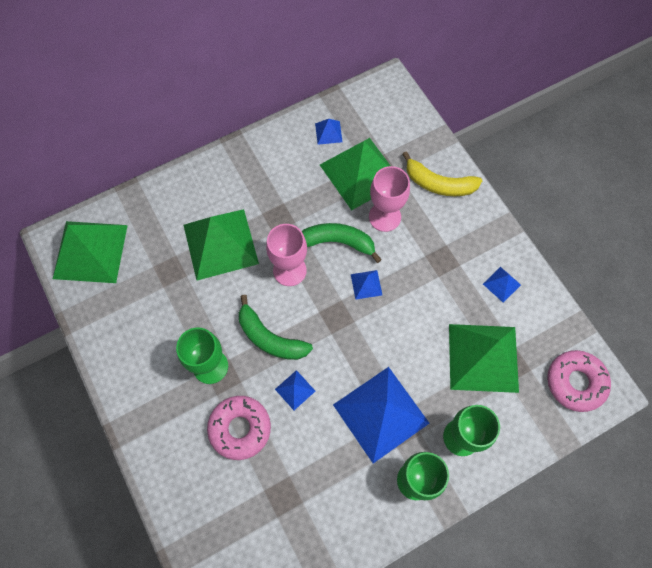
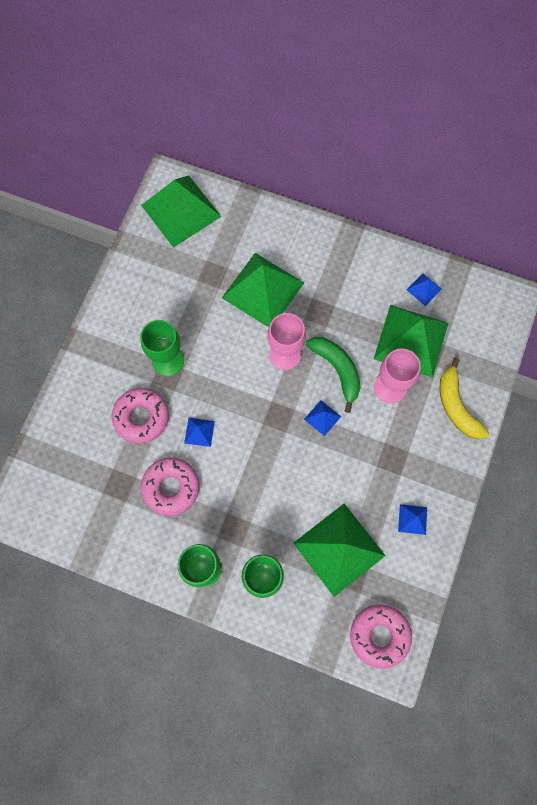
camera: 50 degrees right, 5 degrees up
(270, 338) = (222, 383): green banana -> none
(323, 452) = (171, 487): none -> pink donut
(380, 414) = (232, 506): blue pyramid -> none

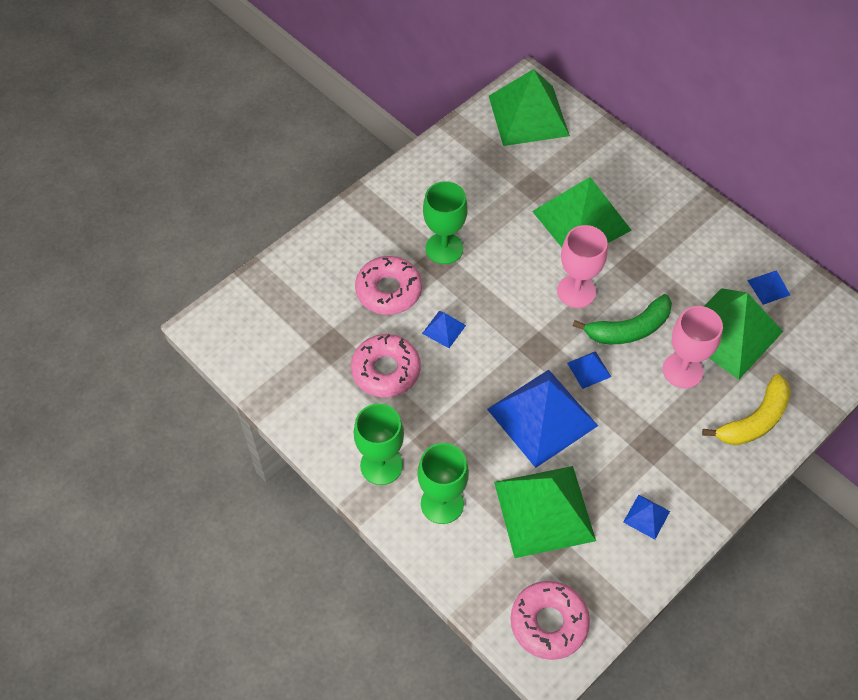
camera: 25 degrees right, 15 degrees down
(305, 473) = (542, 417): none -> blue pyramid
(337, 370) = (629, 329): green banana -> green banana turned 75 degrees clockwise
(456, 406) = (754, 420): yellow banana -> yellow banana turned 135 degrees counterclockwise

